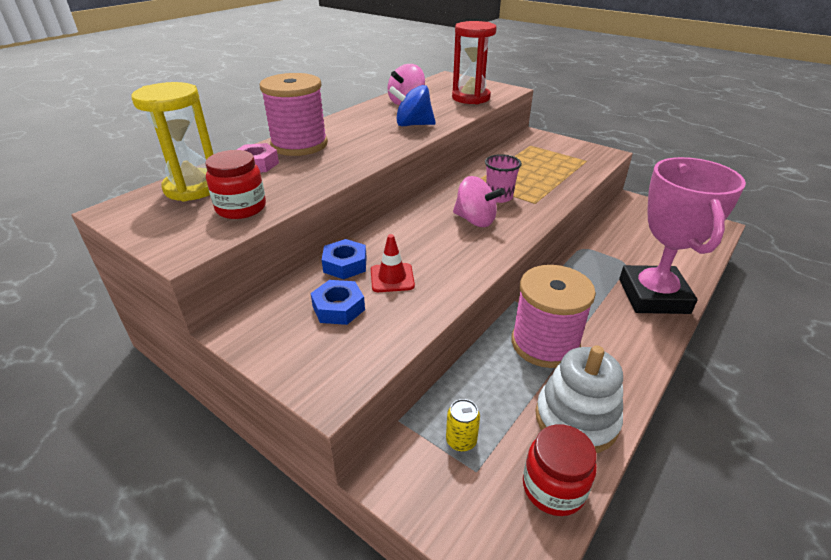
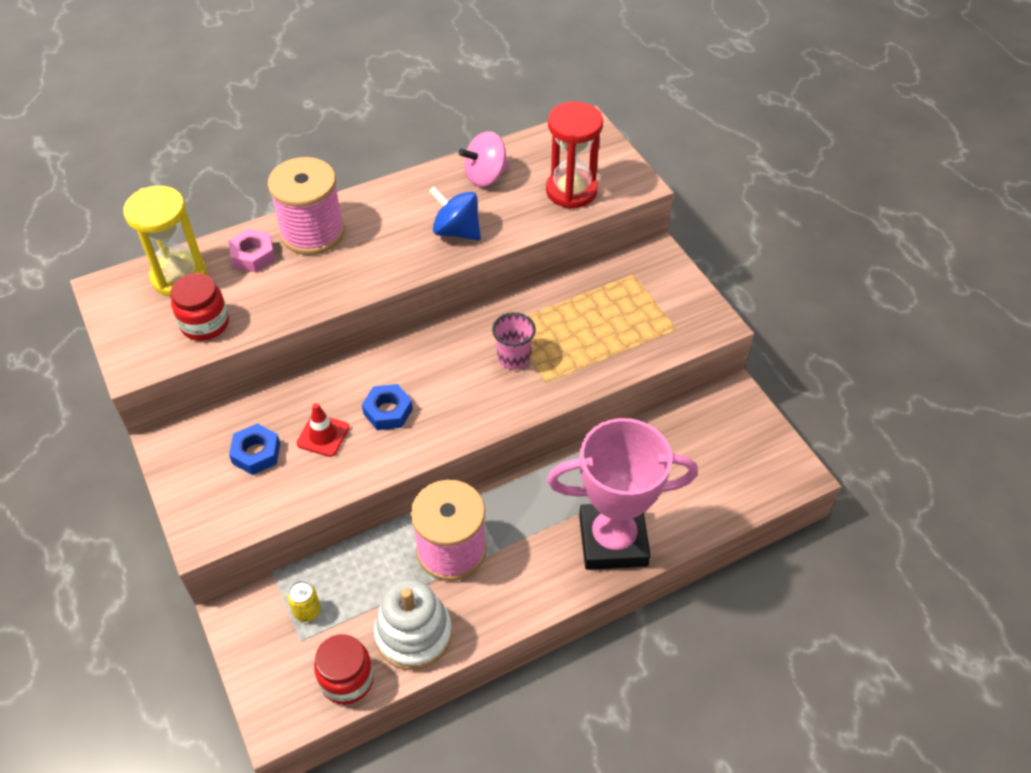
camera: 25 degrees right, 15 degrees up
(345, 265) = (293, 402): blue nut -> blue nut (388, 411)
(475, 220) = (458, 386): pink spinning top -> none
(653, 296) = (613, 540): pink trophy -> pink trophy turned 60 degrees clockwise

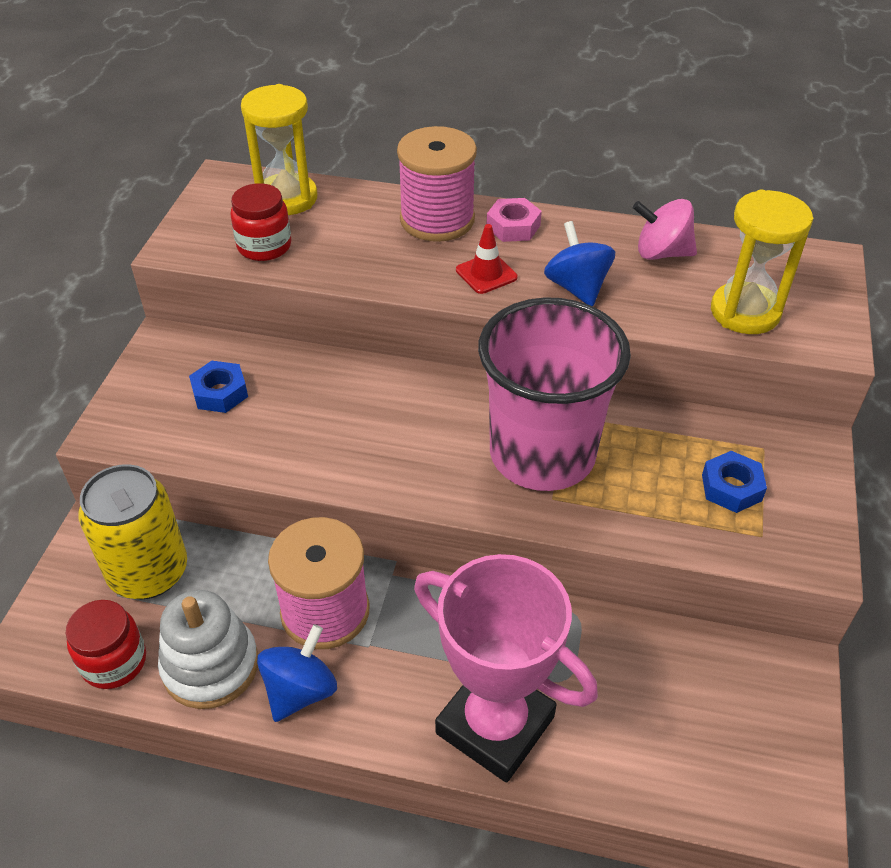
camera: 40 degrees right, 5 degrees down
(253, 255) = (365, 212): pink nut -> pink nut (513, 226)
(307, 611) = (148, 572): yellow can -> yellow can, size x2.46
(323, 435) = (289, 413): red traffic cone -> red traffic cone (486, 274)
(388, 411) = (368, 428): blue nut -> blue nut (731, 487)
(485, 606) = (300, 690): none -> blue spinning top
(514, 358) = (542, 454): pink cup -> pink cup, size x2.47
(571, 191) = (745, 312): red hourglass -> yellow hourglass

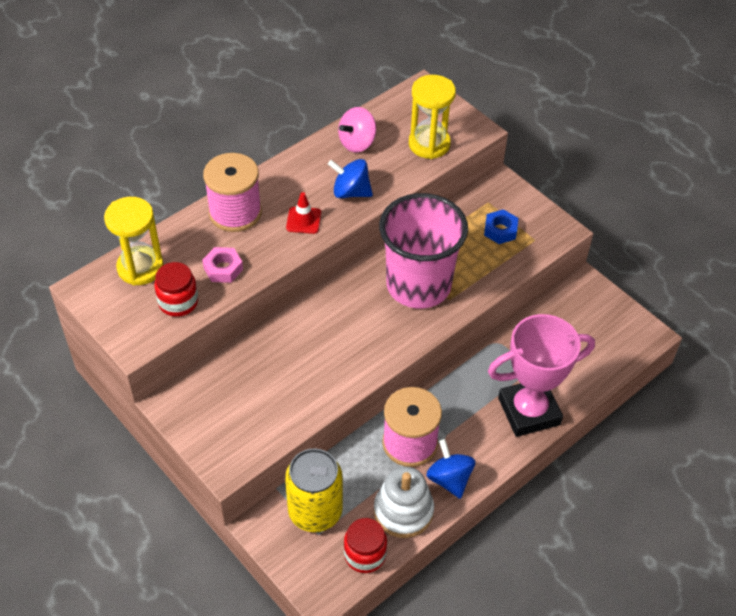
camera: 55 degrees left, 5 degrees up
(220, 393) = (244, 397): blue nut -> none
(513, 226) = (275, 185): pink nut -> pink nut (223, 268)

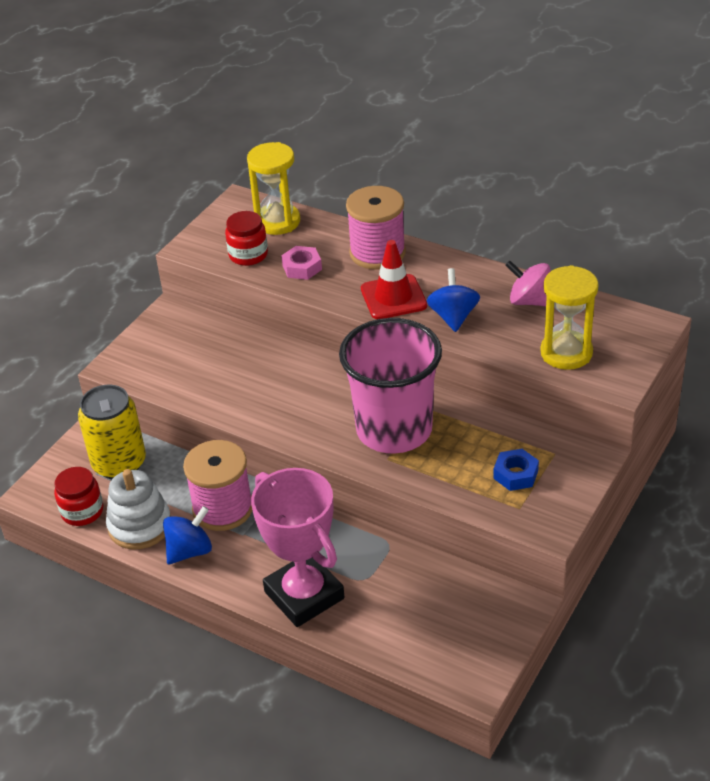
camera: 75 degrees right, 10 degrees down
(303, 220) = (393, 297): red traffic cone -> red traffic cone, size x1.60

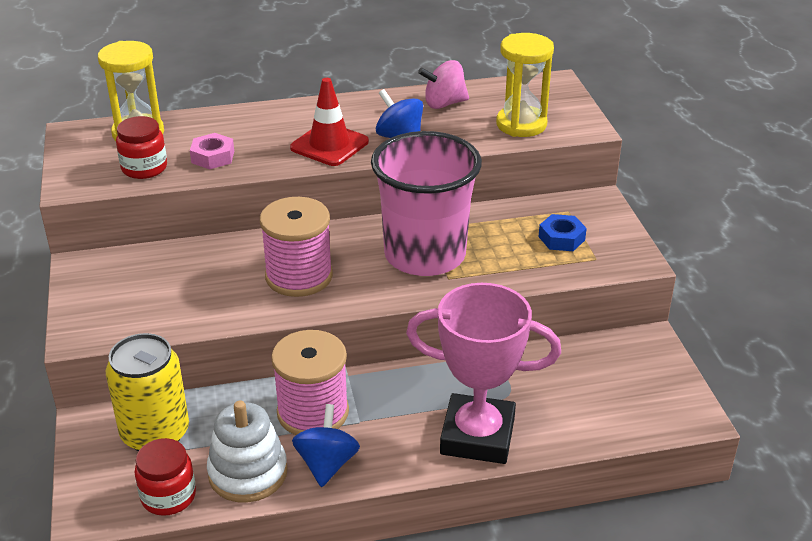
camera: 45 degrees left, 5 degrees down
(377, 253) = (268, 120): pink spool -> pink spool (299, 276)

